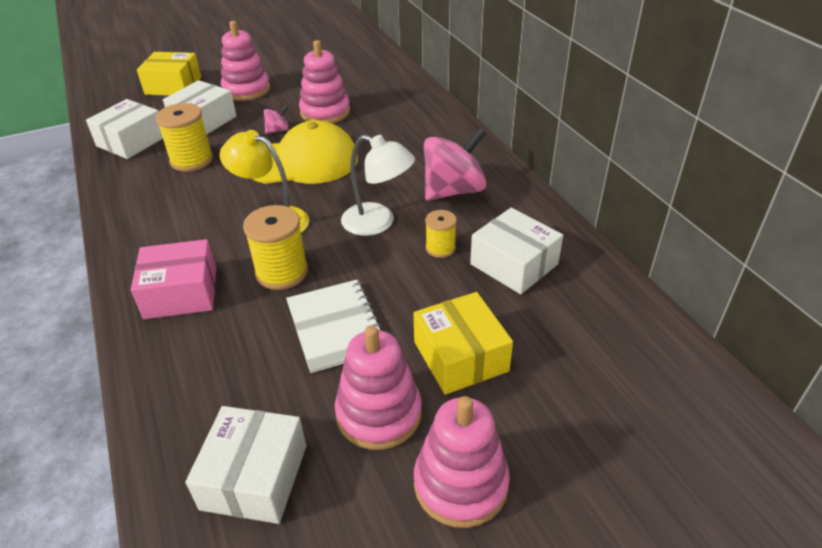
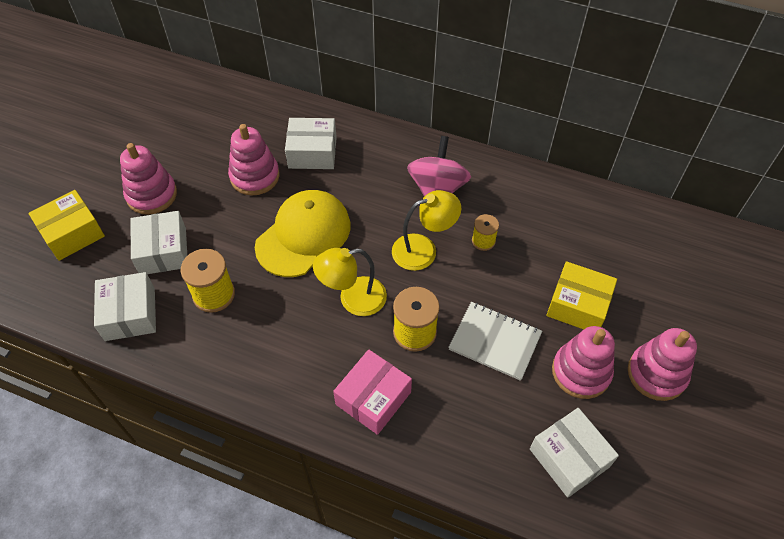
camera: 45 degrees left, 15 degrees up
(277, 130) = (242, 219): pink spinning top -> none
(378, 223) = (423, 249): white lamp -> yellow lamp
(514, 264) = (535, 222): white box -> white box (312, 152)

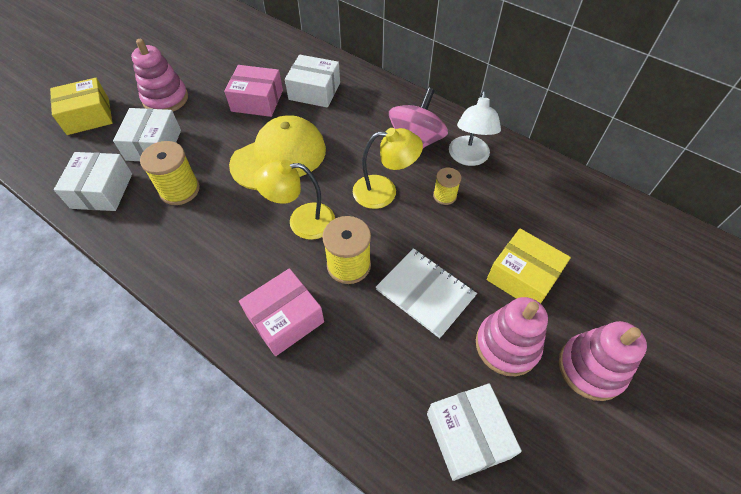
camera: 15 degrees right, 0 degrees up
(255, 176) = (257, 101): pink stacking toy -> pink box
(494, 196) = (468, 158): none -> white lamp

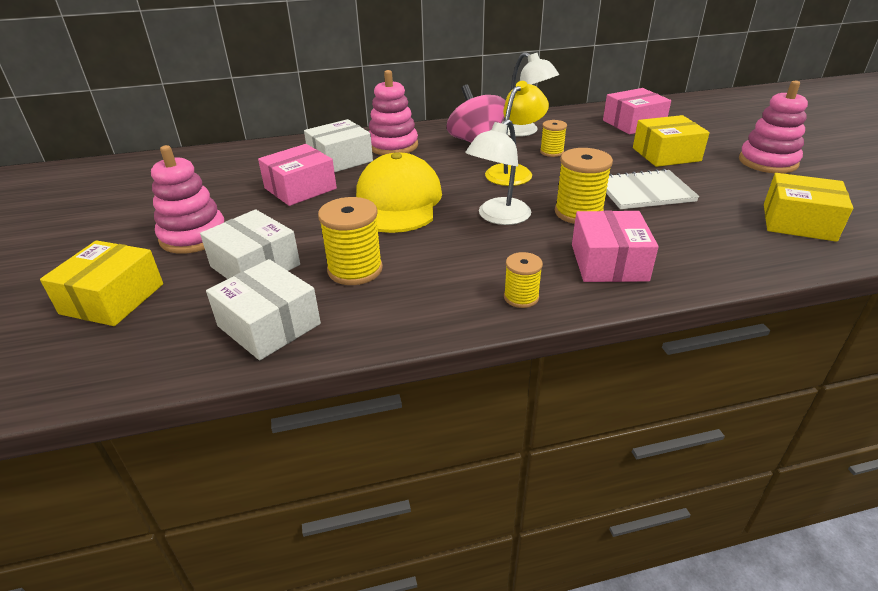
camera: 50 degrees left, 20 degrees down
(203, 290) = (521, 297): none -> yellow spool
(302, 221) = (498, 217): yellow lamp -> white lamp
(467, 435) = (798, 222): white box -> yellow box
(507, 345) = (725, 181): pink stacking toy -> pink stacking toy (393, 146)
(572, 222) = (633, 123): none -> pink box

